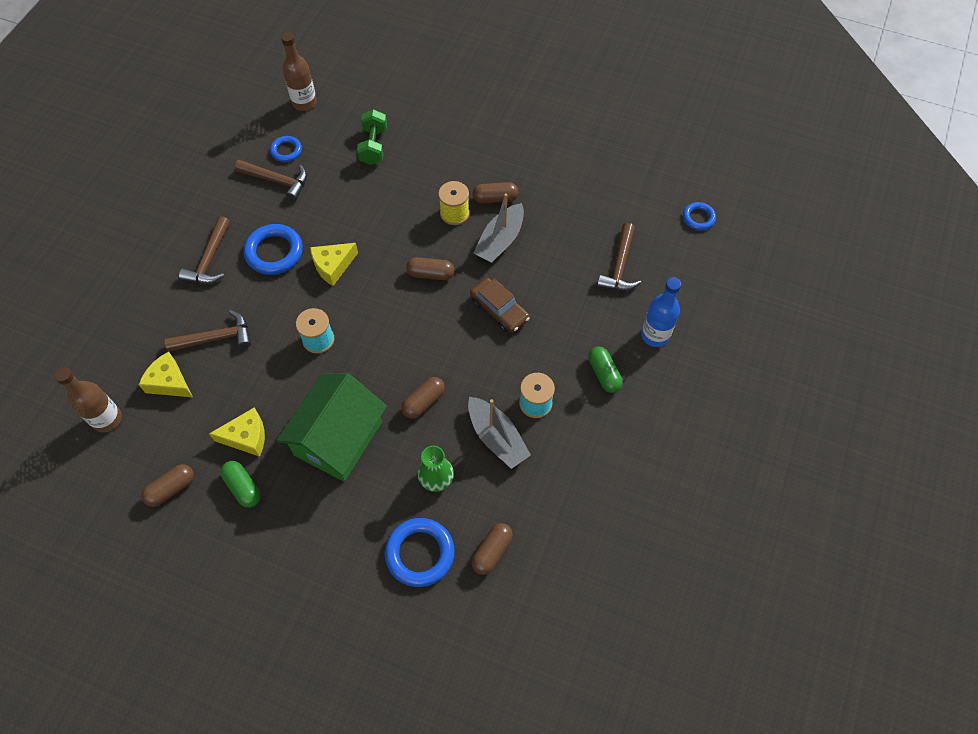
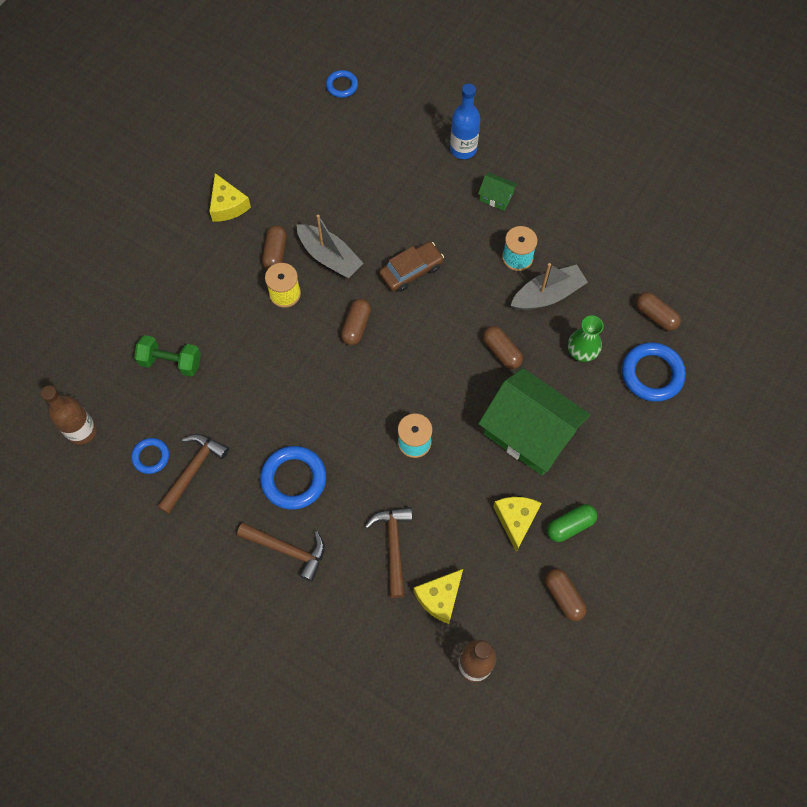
camera: 80 degrees left, 5 degrees up
(333, 266) = (325, 420): yellow cheese -> yellow cheese (227, 205)
(604, 374) = (496, 197): green capsule -> green house
(619, 266) = (382, 161): brown hammer -> none

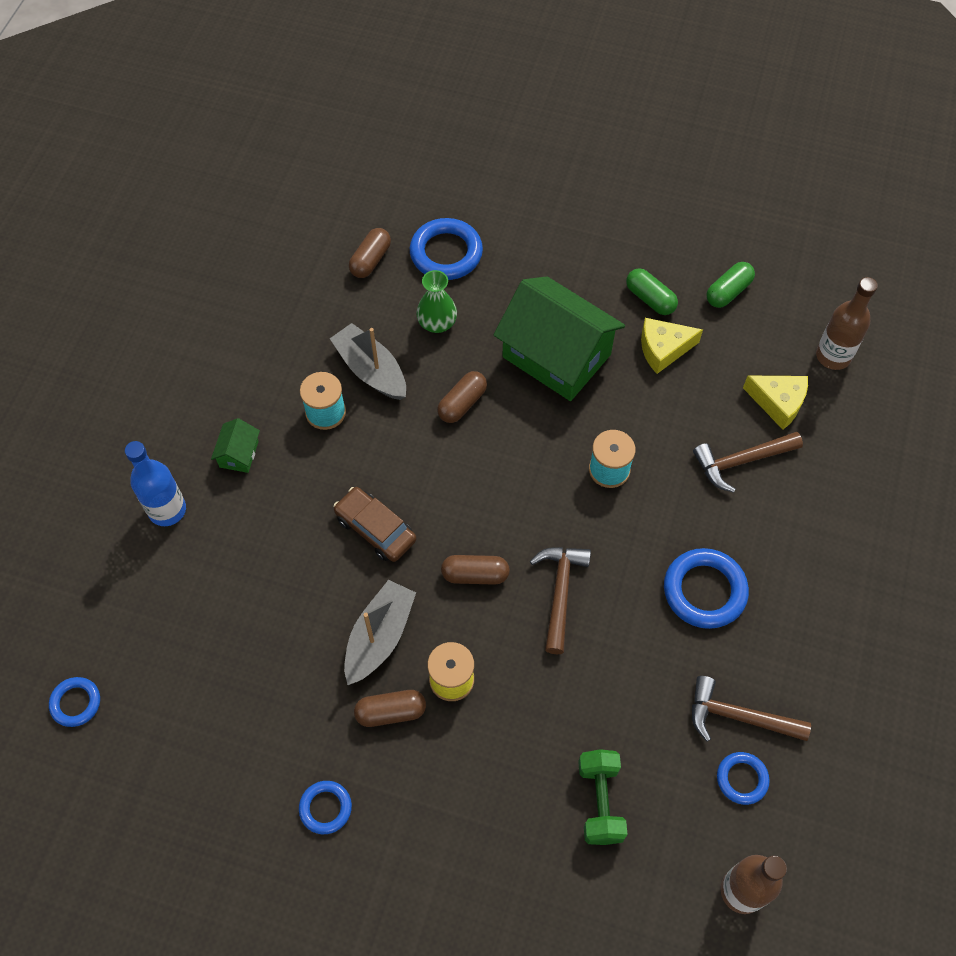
camera: 105 degrees left, 5 degrees down
(227, 205) = (325, 808): yellow cheese -> blue ring
(288, 550) = (792, 572): brown hammer -> brown hammer (560, 592)
(529, 433) = (556, 356): green house -> green house turned 75 degrees counterclockwise
(563, 596) = (728, 292): brown capsule -> green capsule

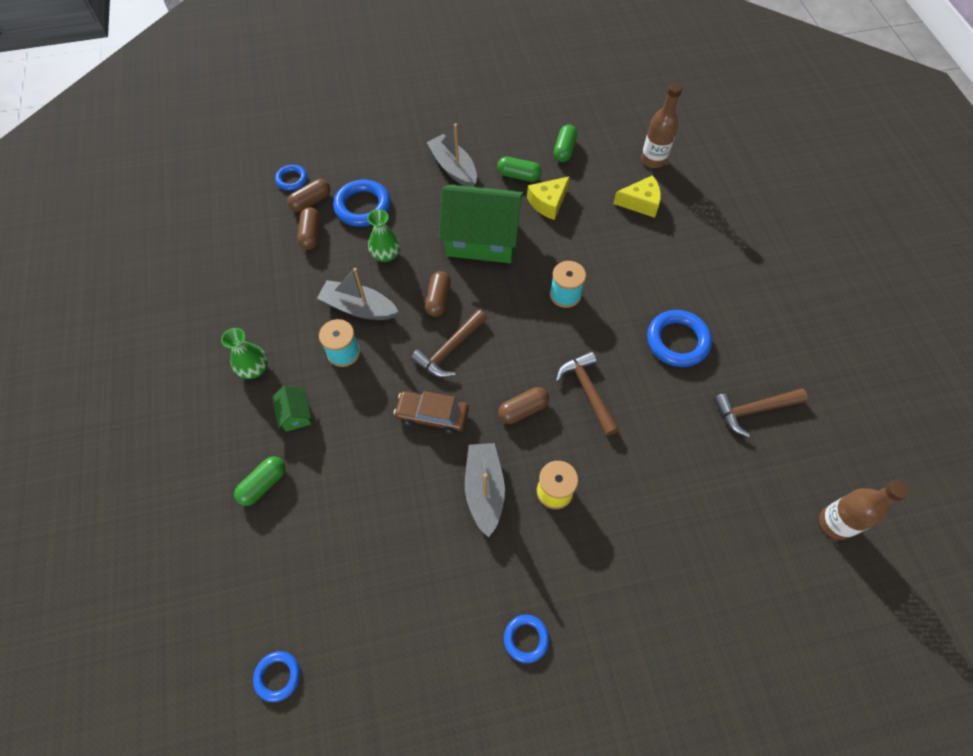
camera: 30 degrees left, 0 degrees up
(167, 510) = (263, 484): blue bottle -> green capsule
(226, 383) = (254, 368): none -> green vase
(391, 712) = (527, 539): brown capsule -> brown capsule (311, 202)
(578, 253) = (453, 168): none -> grey boat
(600, 801) = (708, 517): green dumbbell -> none
(741, 461) = (643, 249): brown hammer -> brown hammer (449, 350)
(742, 779) = (783, 449): blue ring -> blue ring (292, 179)

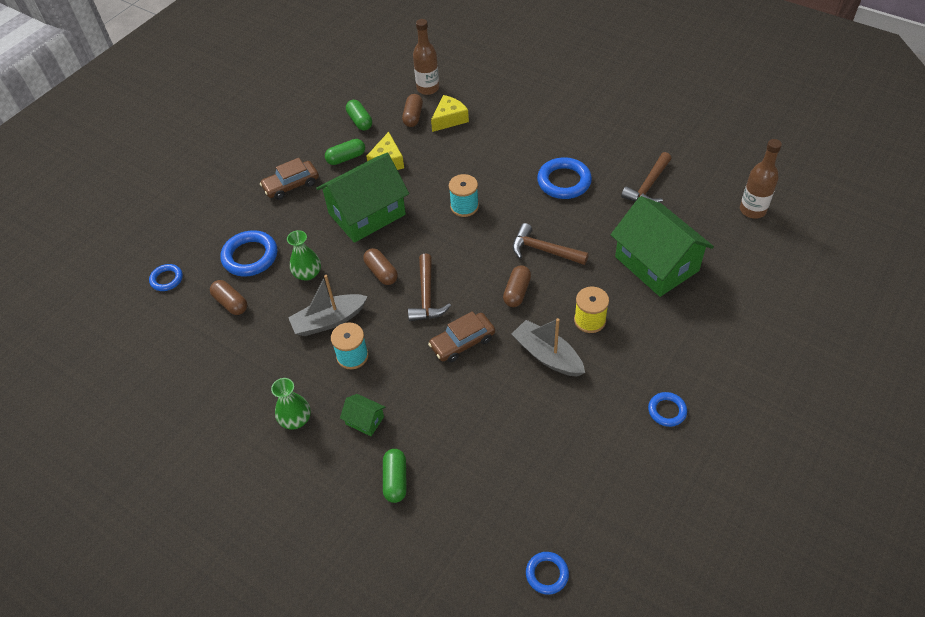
camera: 40 degrees left, 10 degrees down
(311, 202) = (203, 282): brown capsule -> brown capsule (413, 116)
(453, 168) = (291, 185): grey boat -> brown car
(674, 492) = (656, 264): none -> green house

